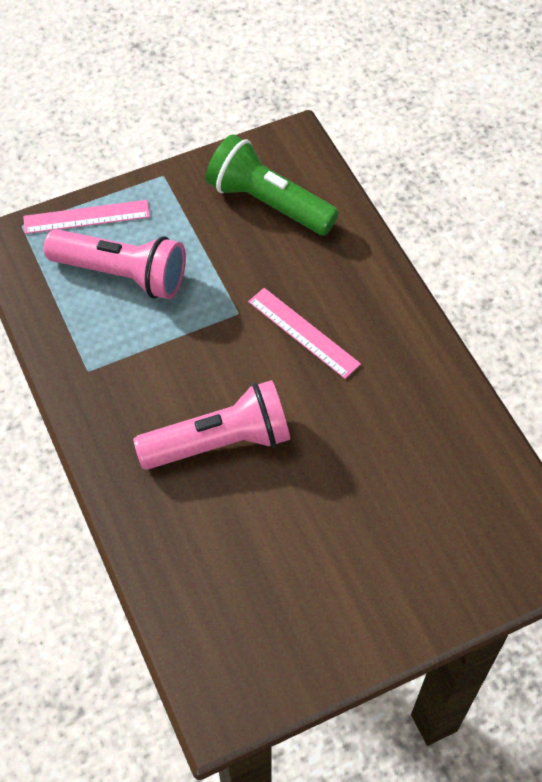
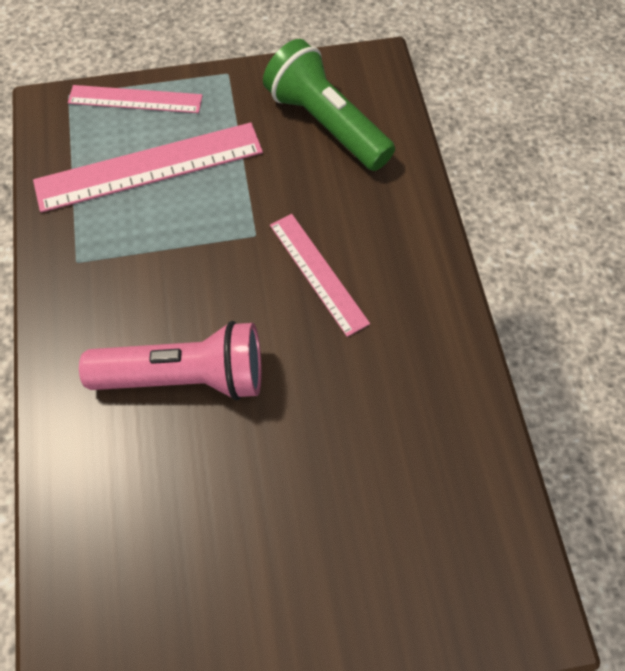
camera: 15 degrees right, 5 degrees up
(122, 274) = (149, 167): pink flashlight -> pink ruler

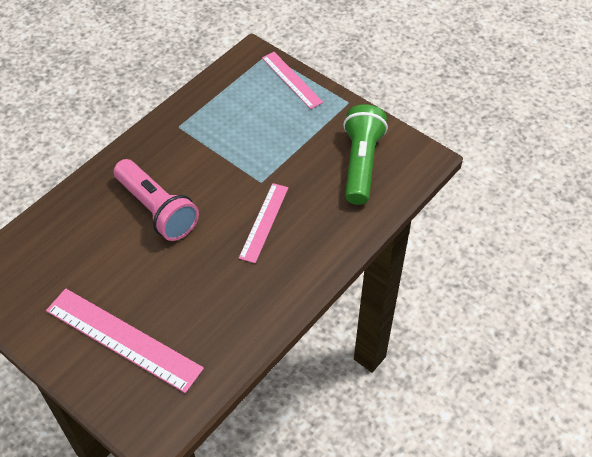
camera: 50 degrees right, 10 degrees down
(149, 167) = (257, 114): pink ruler -> pink ruler (123, 339)

